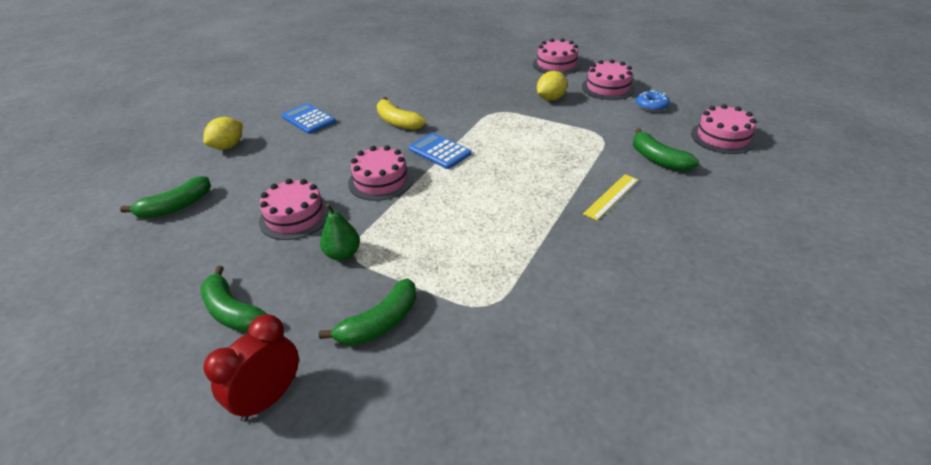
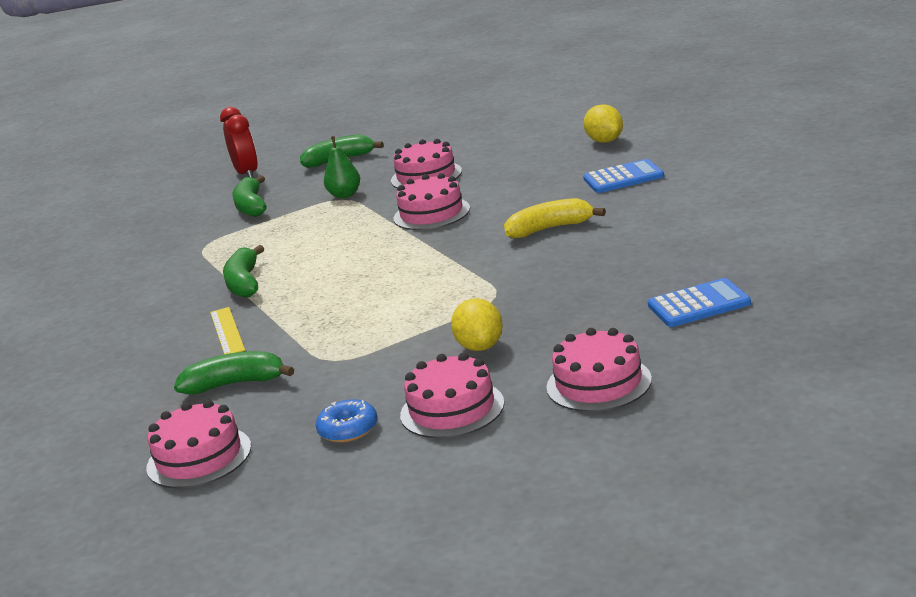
camera: 125 degrees right, 15 degrees down
(176, 206) = (511, 130): green banana -> green banana (244, 283)
(439, 151) = (445, 248): blue calculator -> blue calculator (699, 305)

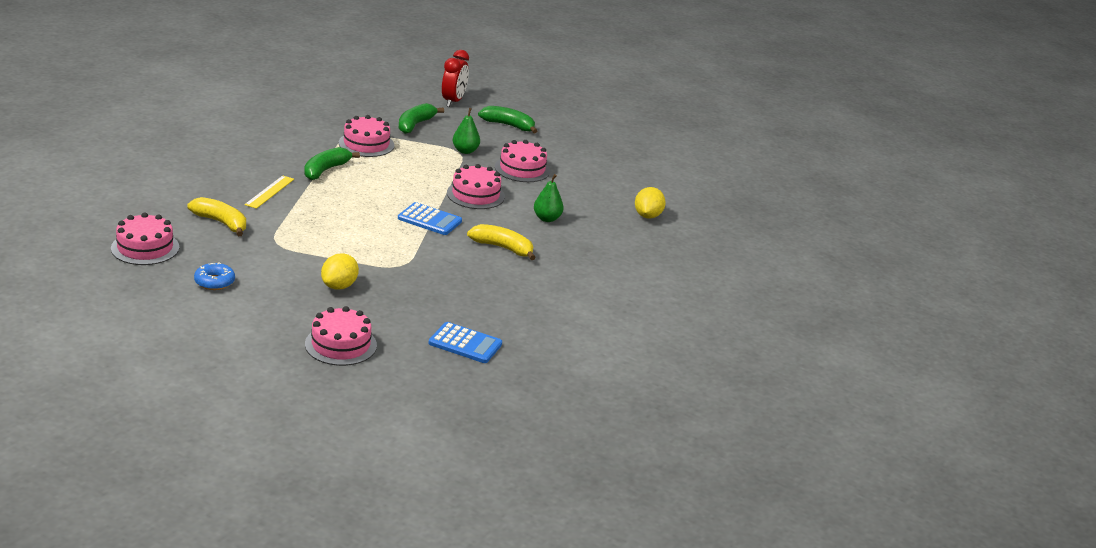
camera: 30 degrees right, 5 degrees up
(235, 384) = (221, 223): green banana -> yellow banana
(452, 409) = (266, 306): pink cake -> pink cake (366, 144)
(533, 190) = (547, 219): none -> green pear
(623, 178) = (601, 246): blue calculator -> blue calculator (429, 220)

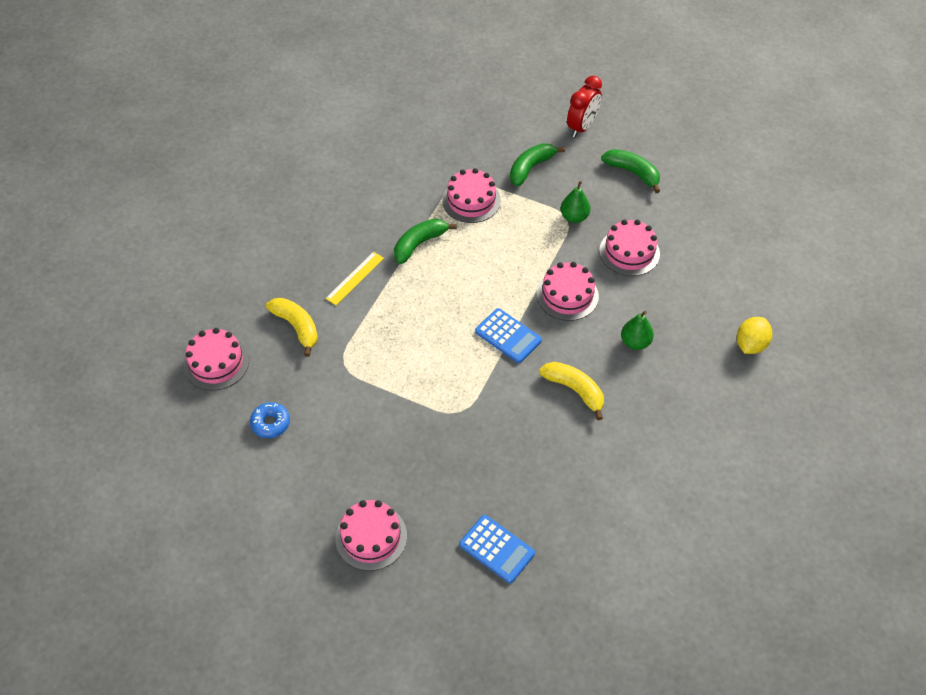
camera: 20 degrees right, 25 degrees up
(339, 286) = (390, 441): yellow lemon -> none

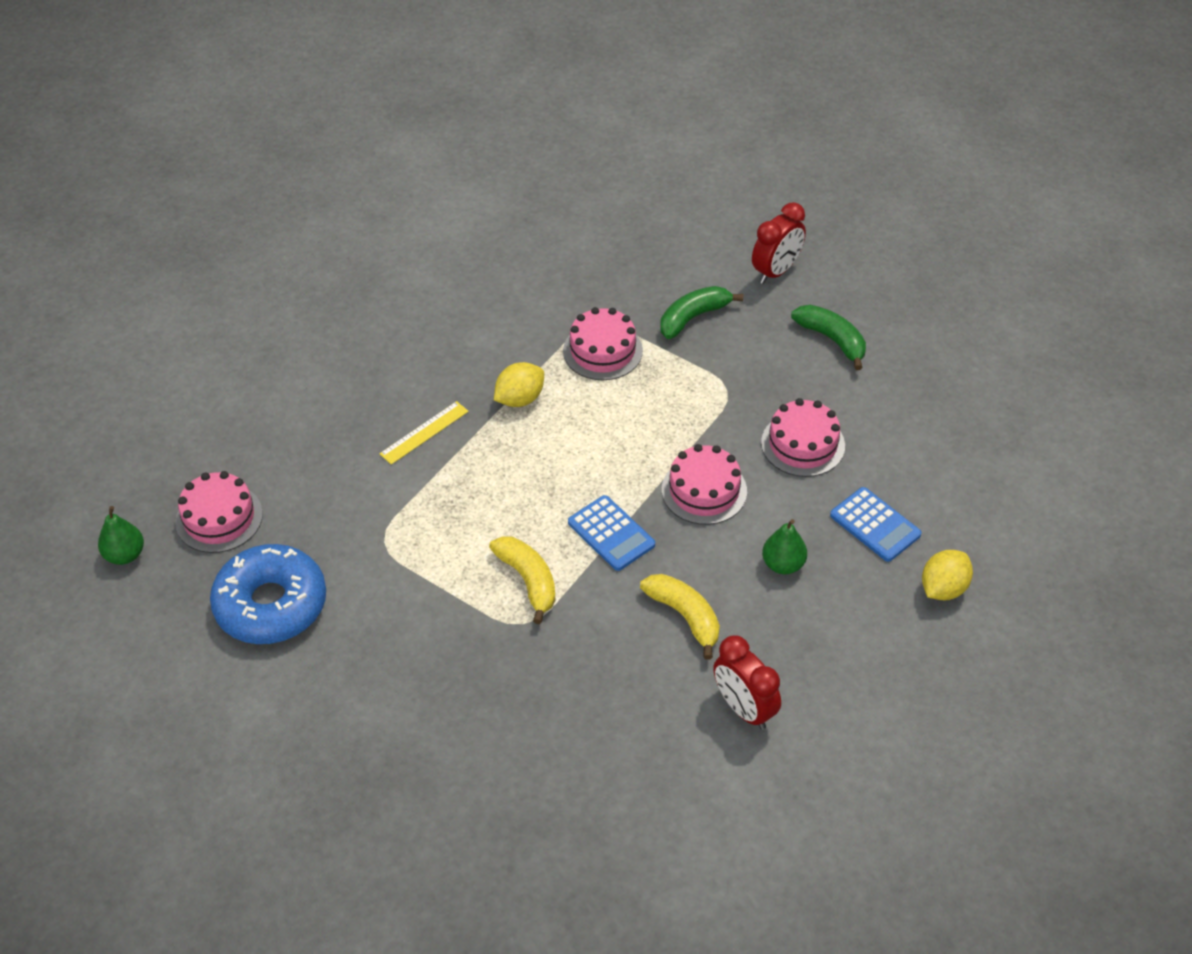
camera: 10 degrees right, 5 degrees down
(270, 423) = (271, 604): blue donut -> blue donut, size x2.15
(297, 327) = (333, 486): yellow banana -> yellow banana (528, 581)
(371, 537) = (368, 768): pink cake -> none
(419, 244) = (520, 399): green banana -> yellow lemon
(496, 549) = (531, 809): blue calculator -> blue calculator (875, 525)
(574, 217) = (737, 389): green pear -> green pear (125, 555)
(631, 452) = (744, 709): none -> red clock

